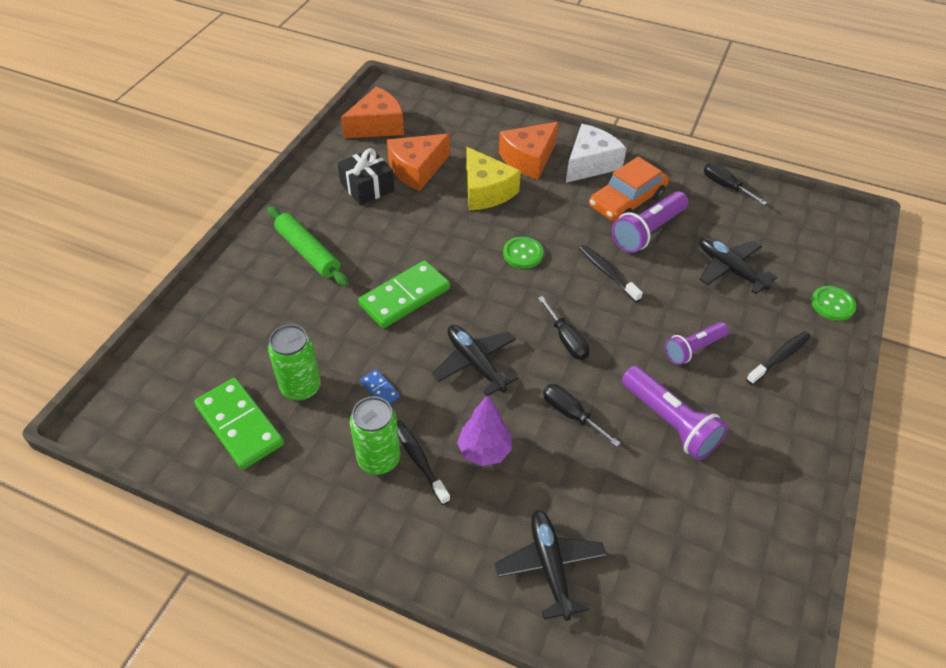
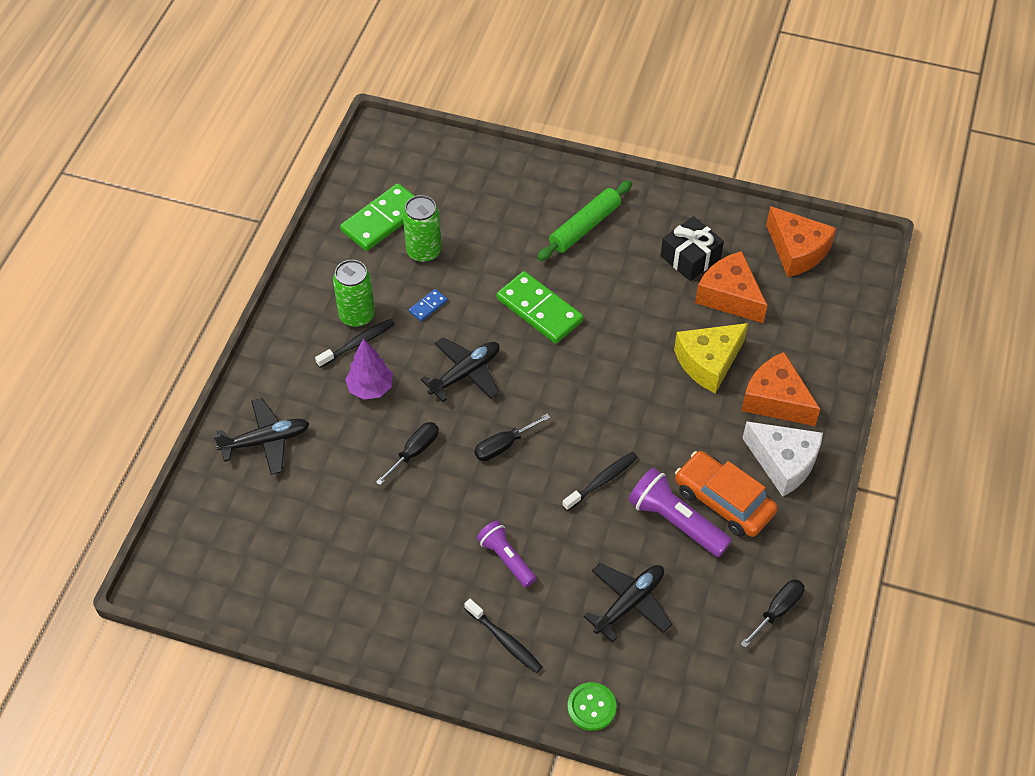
camera: 85 degrees right, 5 degrees up
(523, 254) = (616, 403): green button -> none
(670, 422) = (413, 533): purple flashlight -> none

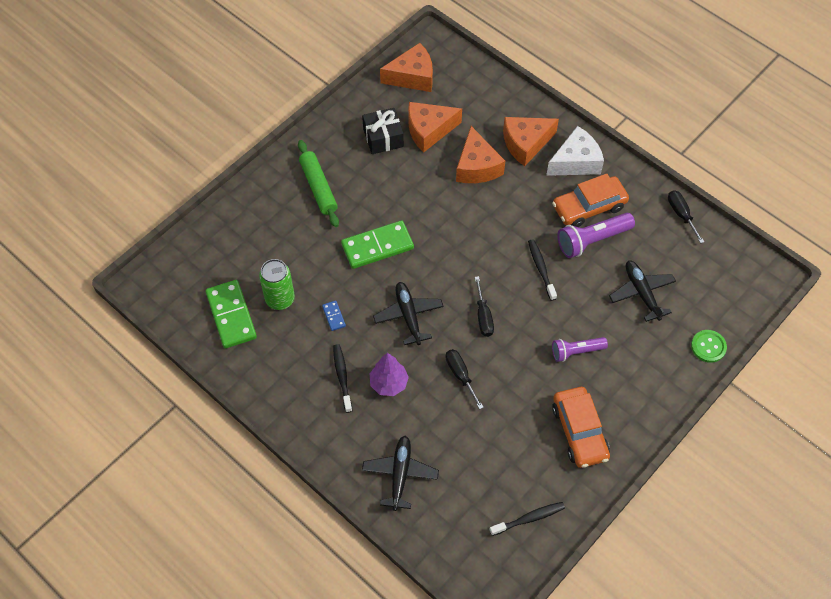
camera: 65 degrees left, 5 degrees up
(357, 316) = (315, 368): green can -> none
(399, 599) = (579, 431): none -> orange car
(505, 640) = (639, 378): black toothbrush -> black toothbrush (529, 518)
(709, 362) = (477, 166): yellow cheese -> orange cheese

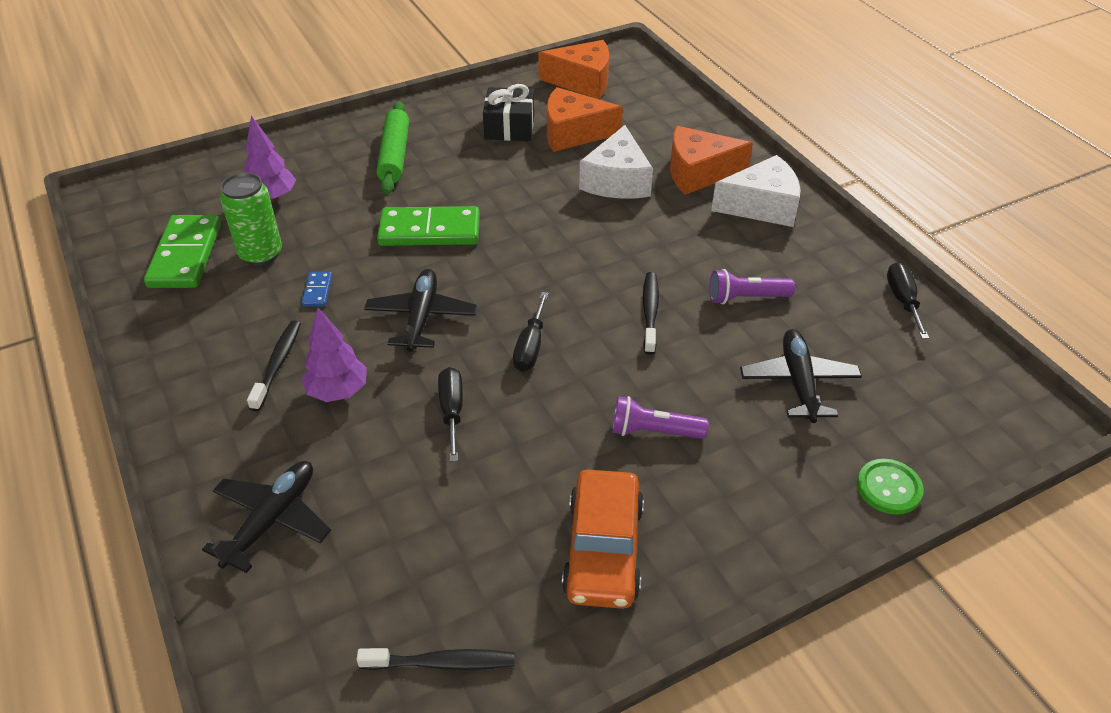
camera: 20 degrees right, 15 degrees down
(257, 250) = (272, 197): none -> purple tree
(477, 166) = (617, 180): orange cheese -> white cheese
(589, 207) = (758, 258): orange car -> none
(592, 240) = (746, 298): purple flashlight -> purple flashlight, size x0.66

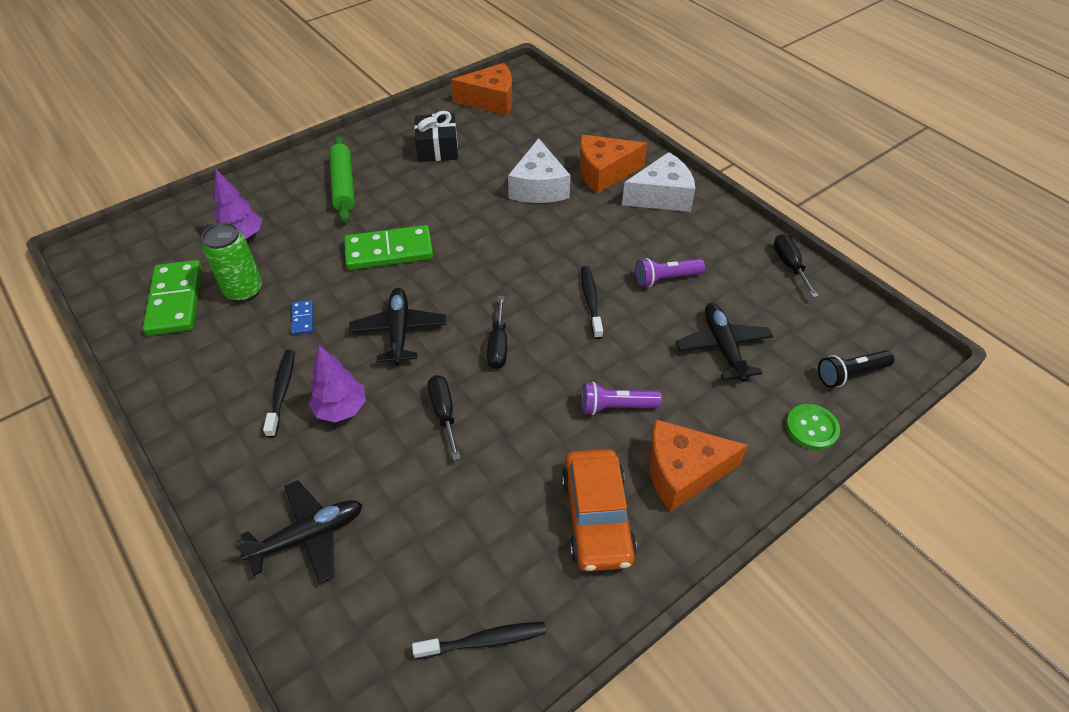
camera: 10 degrees left, 5 degrees up
(272, 520) = (308, 536): black plane -> black plane turned 45 degrees clockwise
(573, 133) = (493, 148): orange cheese -> orange cheese (683, 472)
(952, 434) = (850, 374): none -> black flashlight

